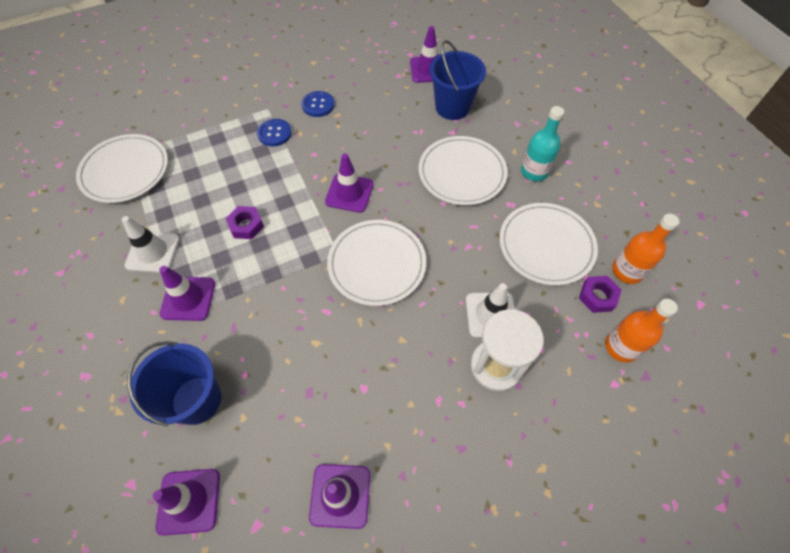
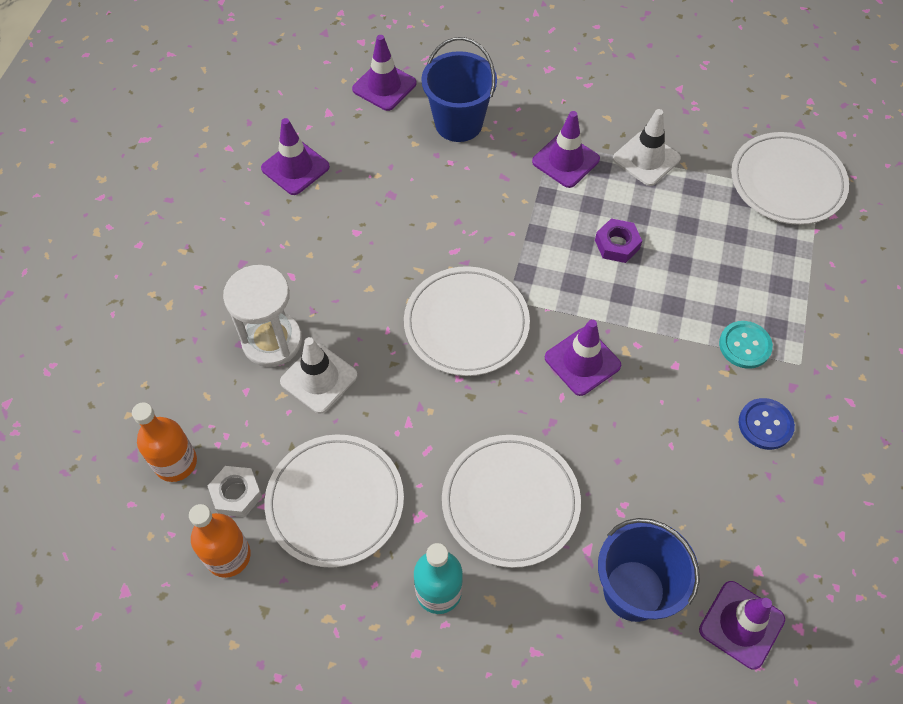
camera: 130 degrees right, 0 degrees up
(274, 133) = (745, 345): blue button -> turquoise button
(597, 296) = (236, 494): purple nut -> white nut

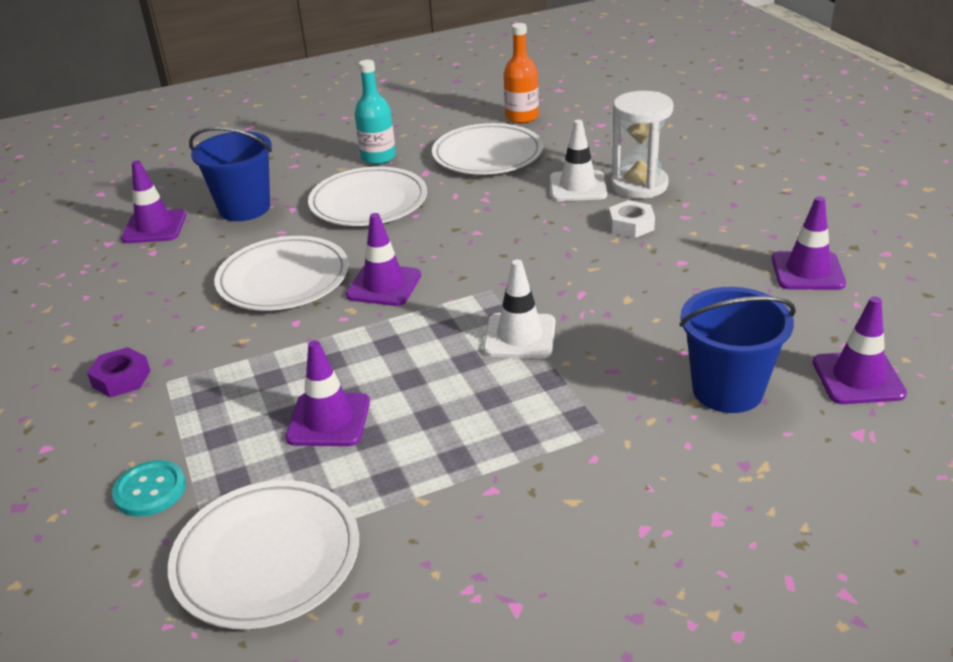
camera: 145 degrees right, 25 degrees down
(175, 462) = (608, 125): orange bottle -> none
(236, 494) = (552, 132): white nut -> white nut (631, 225)
(466, 324) = (508, 259): white plate -> white plate (283, 279)
(565, 160) = (567, 422): purple traffic cone -> purple traffic cone (328, 420)
(617, 244) = (430, 377): purple nut -> purple nut (121, 378)
(646, 159) = (475, 479): white traffic cone -> white traffic cone (520, 336)
(745, 345) = (234, 367): turquoise button -> turquoise button (150, 490)
(765, 424) = (184, 325): blue button -> none

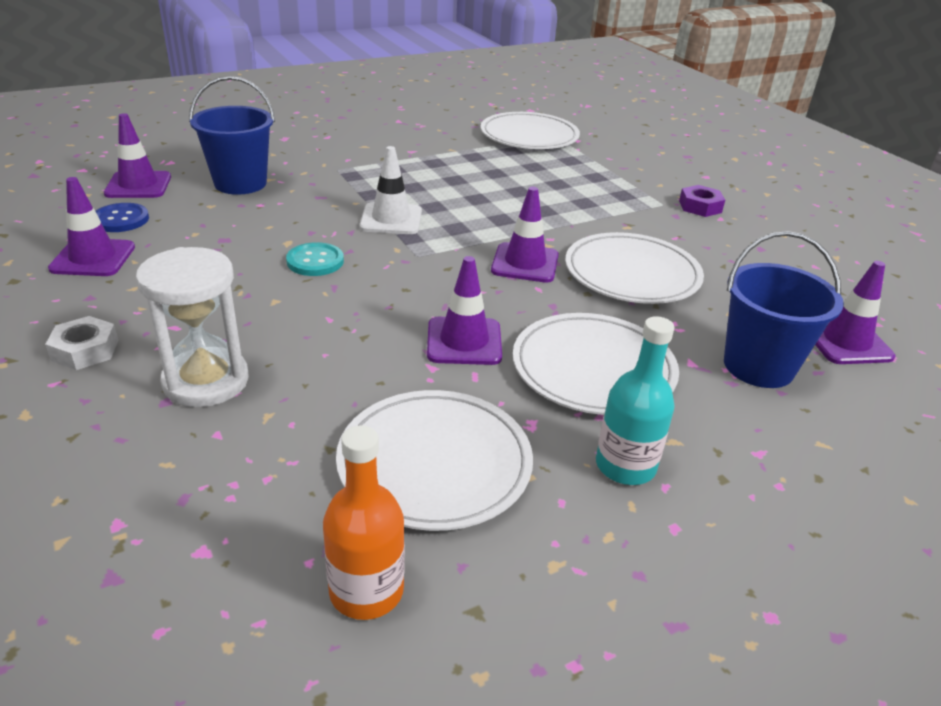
camera: 170 degrees right, 0 degrees up
(150, 490) = (616, 158): turquoise button -> turquoise button (315, 261)
(328, 420) = (526, 180): purple traffic cone -> purple traffic cone (464, 341)
(578, 187) = (297, 382): white traffic cone -> none
(631, 225) = (248, 317): white nut -> white nut (85, 350)
(826, 320) = (121, 219): none -> blue button

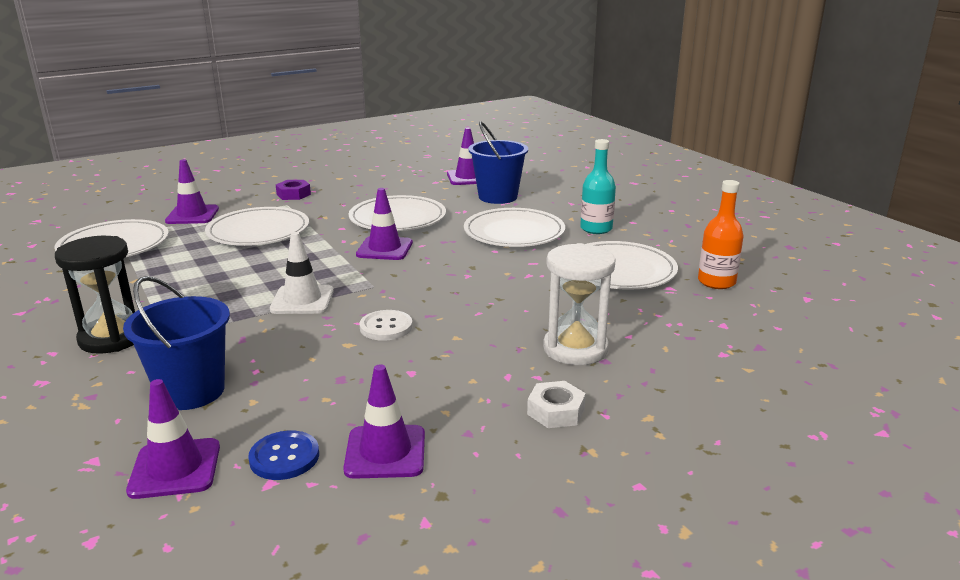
camera: 90 degrees left, 10 degrees down
(315, 261) = (386, 327): turquoise button -> white button
(342, 151) = (112, 338): none -> black hourglass
(464, 341) = (496, 266): purple traffic cone -> purple traffic cone (192, 215)
(572, 192) = (258, 231): none -> white plate

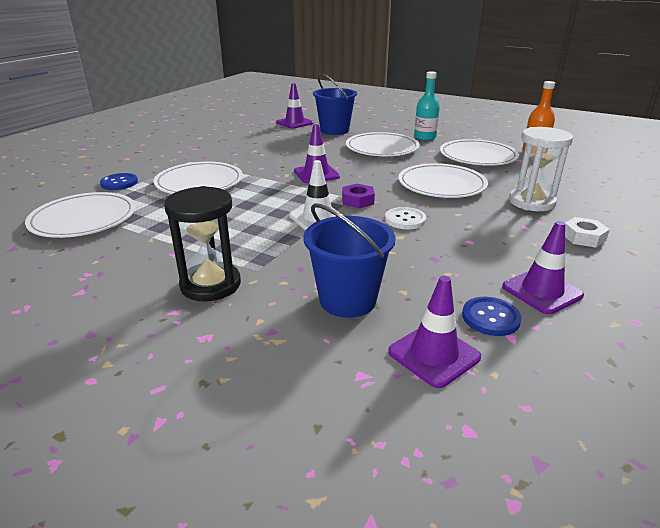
camera: 30 degrees left, 5 degrees up
(192, 215) = (119, 183): purple traffic cone -> blue button
(293, 194) = (183, 154): purple nut -> purple nut (357, 200)
(397, 218) = (291, 154): white plate -> white plate (441, 185)

